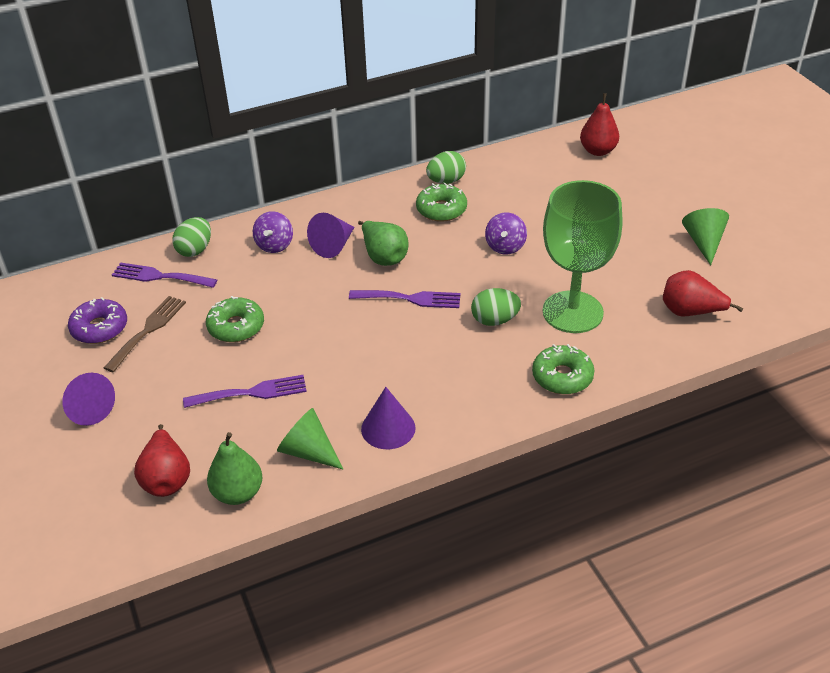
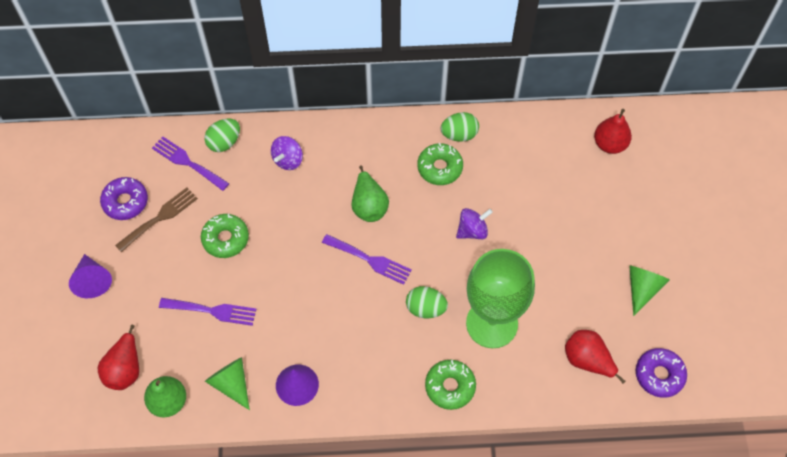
camera: 20 degrees right, 20 degrees up
(333, 245) = (334, 178): purple cone -> none
(505, 246) = (472, 230): purple spinning top -> purple spinning top turned 150 degrees counterclockwise
(769, 302) = (659, 375): none -> purple donut

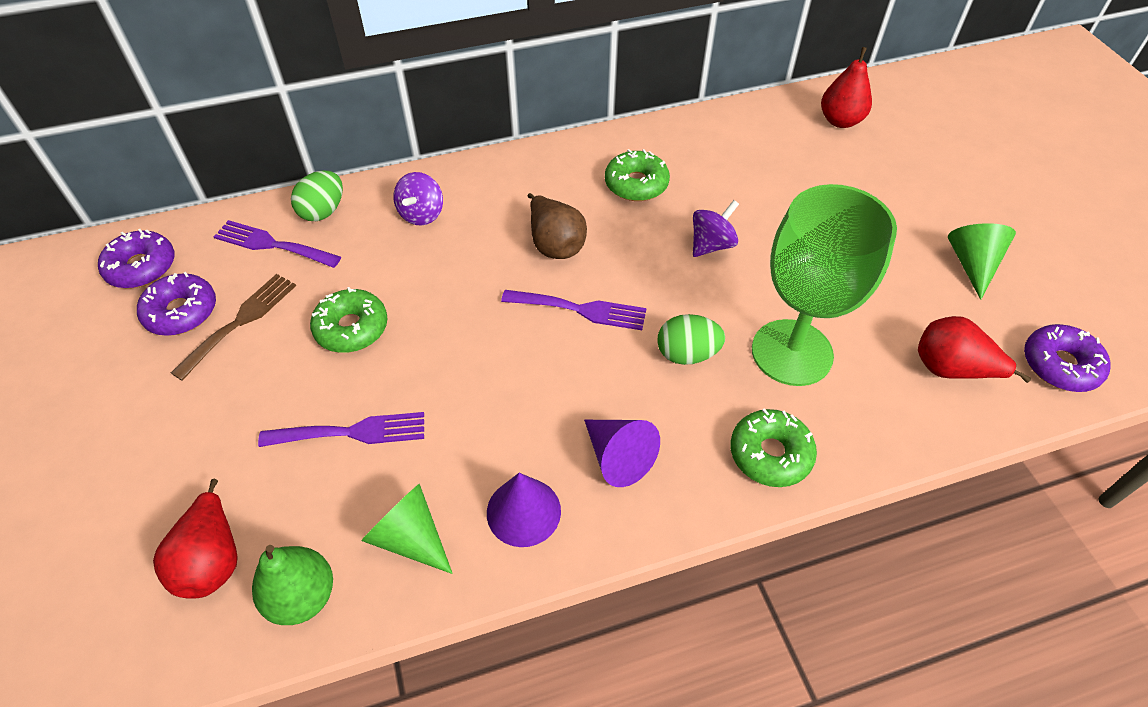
camera: 15 degrees left, 10 degrees down
(92, 281) = (137, 433): purple cone -> purple cone (618, 457)
(105, 161) = (141, 267): none -> purple donut
(369, 205) = (555, 244): green pear -> brown pear
(459, 134) = (647, 145): green egg -> none

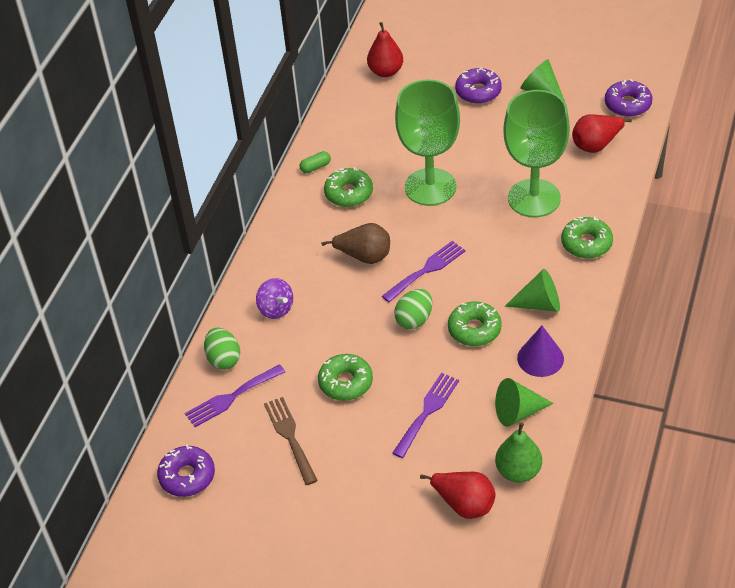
camera: 50 degrees left, 5 degrees down
(181, 312) = (252, 466): purple donut -> purple donut (478, 91)
(521, 409) = (474, 329): none -> green donut
(618, 457) = (539, 304): purple cone -> green cone
(648, 141) = (315, 167): none -> green capsule
(687, 354) = (498, 241): green egg -> green egg (414, 320)
(711, 245) = (430, 187): purple spinning top -> green goblet

